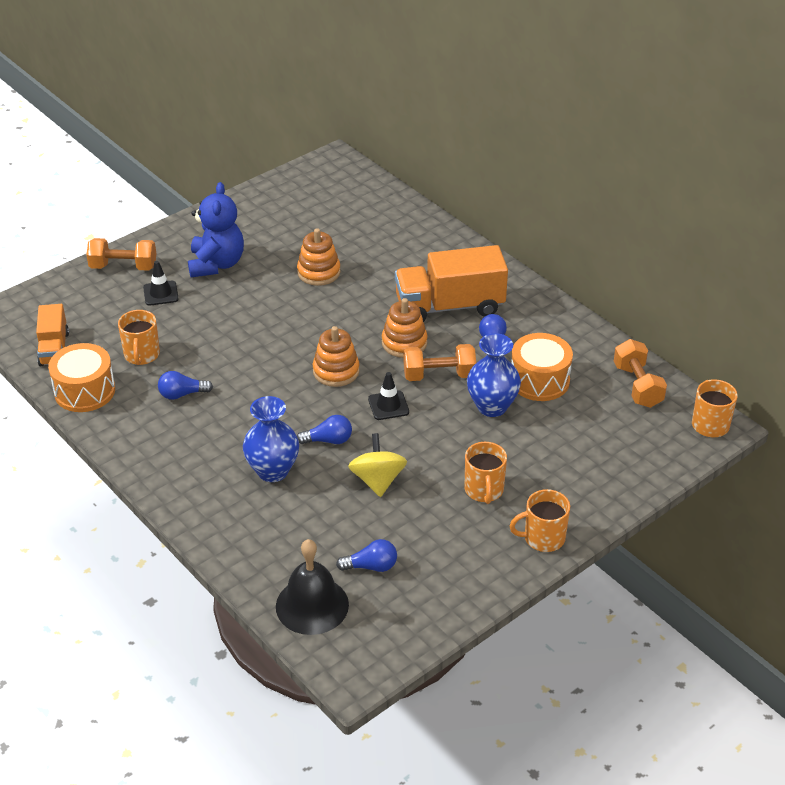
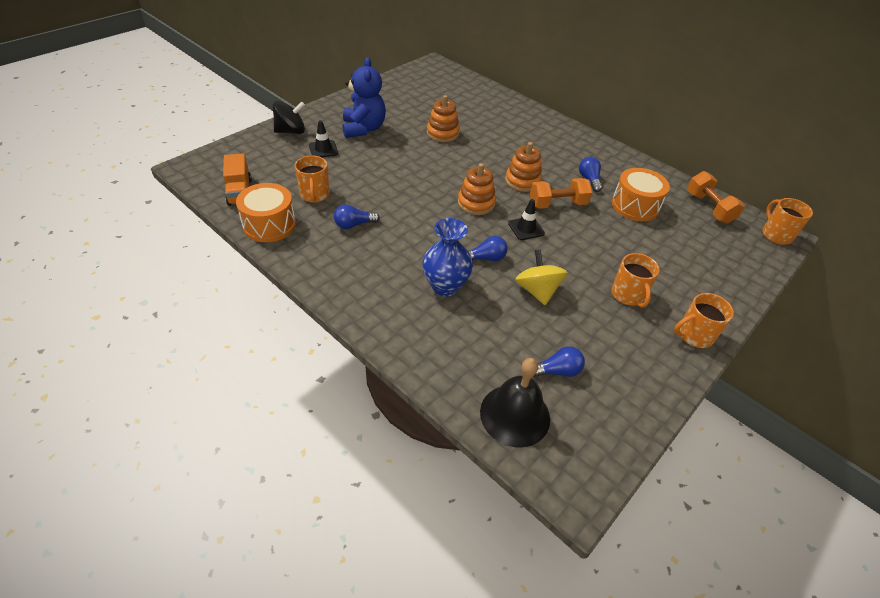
camera: 10 degrees left, 5 degrees up
(123, 267) = (291, 131): orange dumbbell -> black spinning top
(449, 306) = (547, 155): orange truck -> none
(492, 406) = (607, 226): blue vase -> none

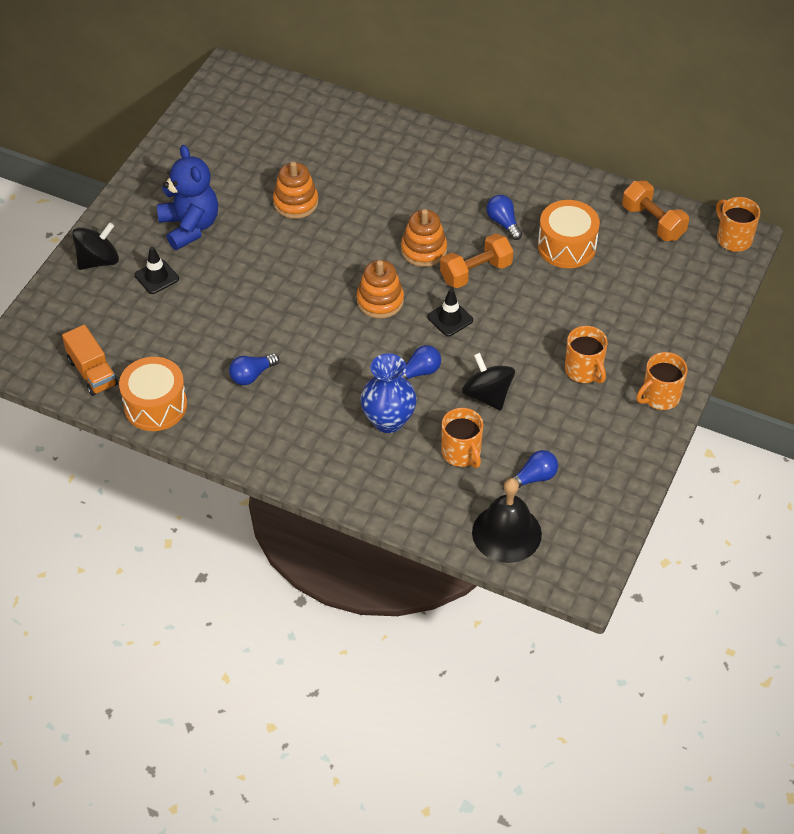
camera: 15 degrees left, 5 degrees up
(315, 195) = (184, 348): orange mug -> orange mug (461, 453)
(537, 290) = (487, 395): yellow spinning top -> black spinning top

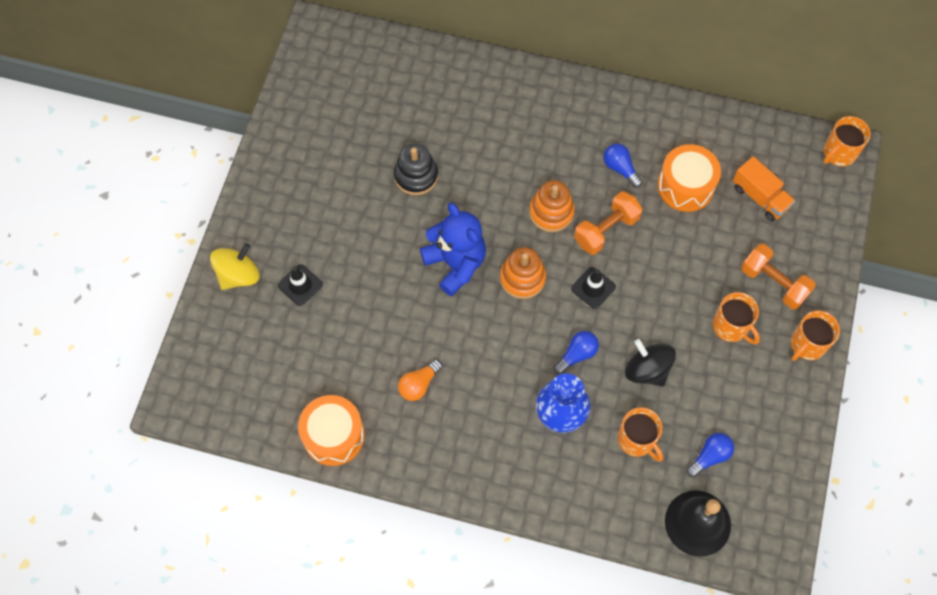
camera: 10 degrees left, 15 degrees up
(92, 372) = (263, 407): orange truck -> orange truck (760, 197)
(98, 261) = (238, 275): black spinning top -> yellow spinning top
(190, 227) = (319, 220): blue teddy bear -> blue teddy bear (455, 264)
(252, 375) = (419, 384): blue light bulb -> orange light bulb
(295, 202) = (416, 176): orange stacking toy -> black stacking toy
(653, 222) = (760, 146): orange dumbbell -> orange dumbbell (773, 283)
(733, 239) = (839, 153): orange mug -> orange mug turned 90 degrees counterclockwise

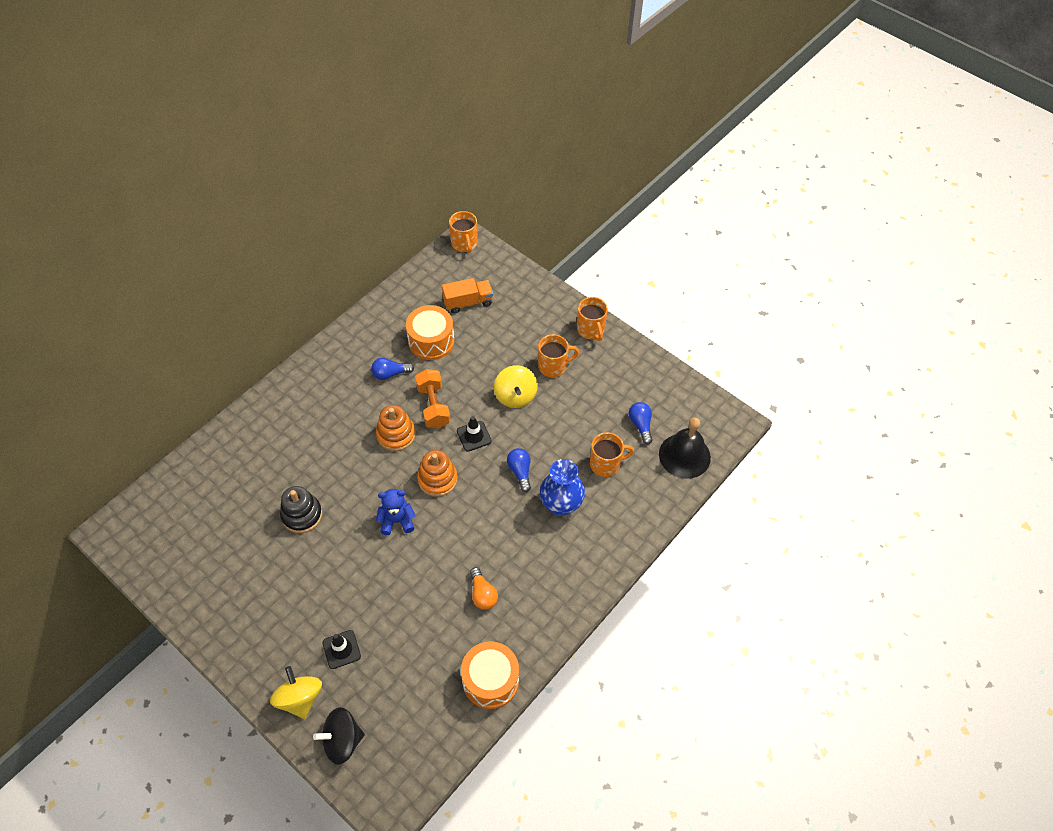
camera: 65 degrees left, 10 degrees down
(455, 264) = (397, 521): blue teddy bear -> blue teddy bear, size x0.63
(647, 370) = (557, 432): black spinning top -> black spinning top (342, 741)
(668, 305) = (515, 396): none -> yellow spinning top
(773, 283) = (536, 326): orange dumbbell -> none

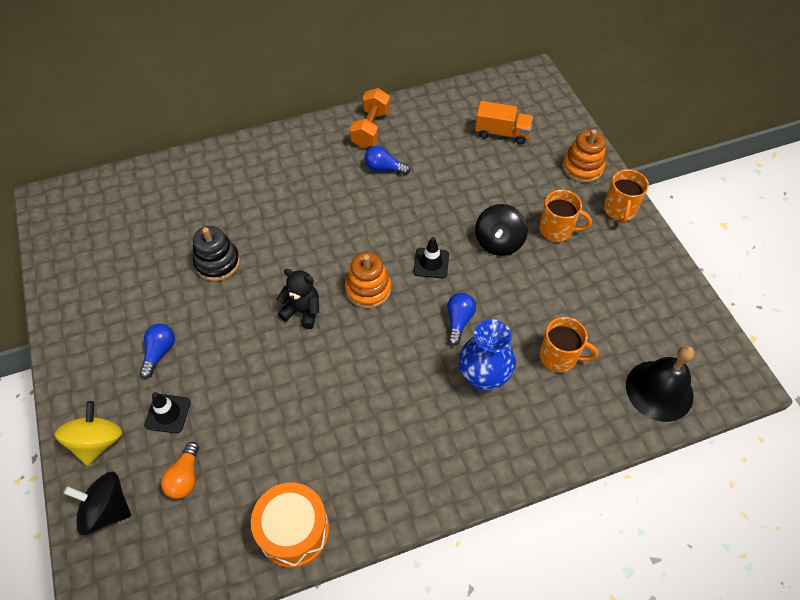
camera: 30 degrees right, 0 degrees up
(396, 434) = (354, 227): orange stacking toy -> orange stacking toy (582, 167)
(397, 521) = (302, 311): blue teddy bear -> black teddy bear
(431, 341) = (443, 154): orange drum -> none
(433, 406) = (408, 216): orange dumbbell -> orange dumbbell (371, 128)
(464, 244) = (530, 78): orange mug -> none
(482, 594) = (342, 430): orange light bulb -> orange light bulb (185, 477)
(515, 396) = (498, 242): yellow spinning top -> black spinning top
(640, 425) = (623, 333): blue light bulb -> blue light bulb (159, 352)

